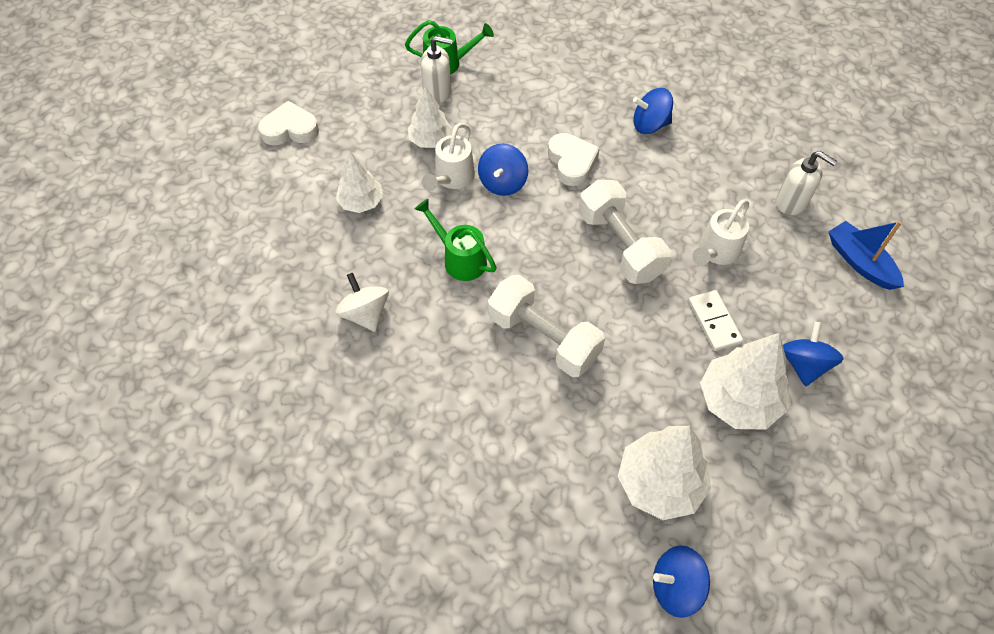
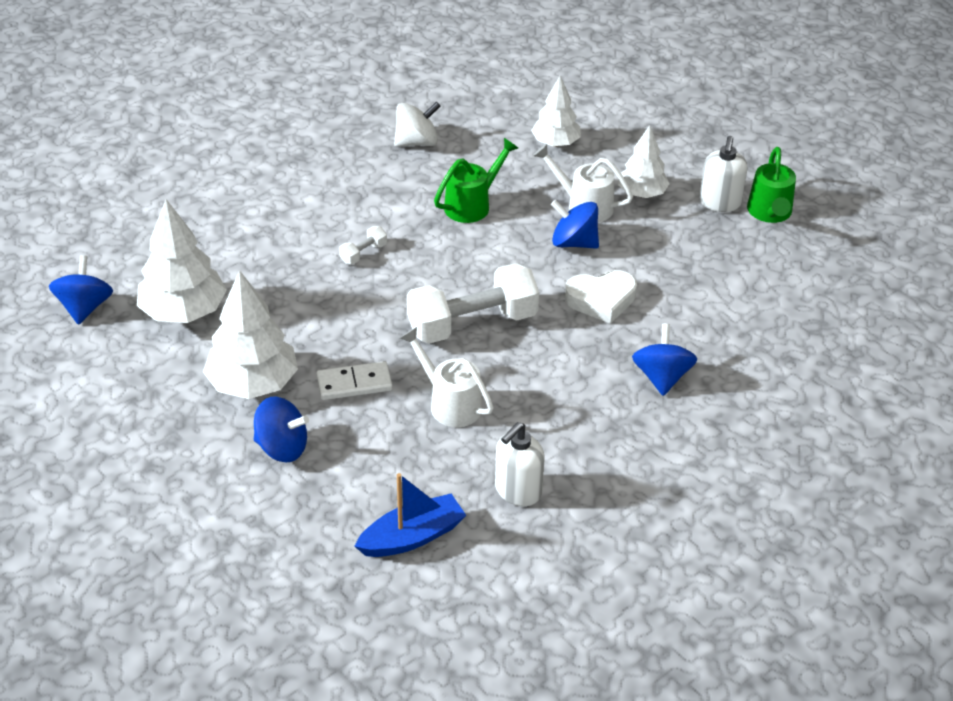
camera: 95 degrees right, 15 degrees down
(290, 129) = (662, 99): white heart -> none
(543, 338) = (363, 253): white dumbbell -> white dumbbell, size x0.41

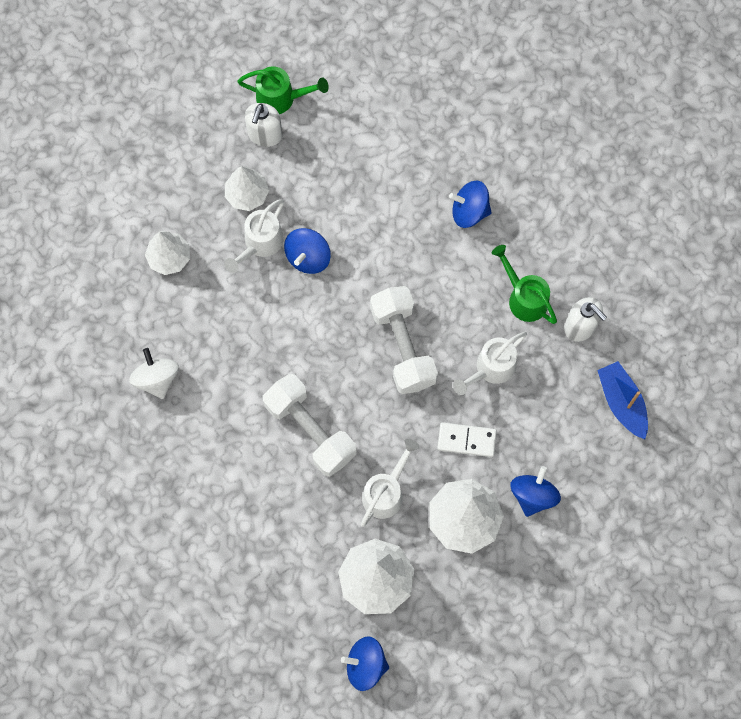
camera: 85 degrees left, 30 degrees up
(289, 316) = (386, 492): none -> white watering can
(354, 383) = (466, 440): white domino -> white domino turned 75 degrees counterclockwise
(363, 253) = (310, 430): white dumbbell -> white dumbbell, size x2.41
(472, 204) = (251, 335): green watering can -> green watering can (524, 297)
(601, 300) = (380, 244): white heart -> none
(719, 203) = (265, 134): white soap dispenser -> white soap dispenser turned 90 degrees clockwise

